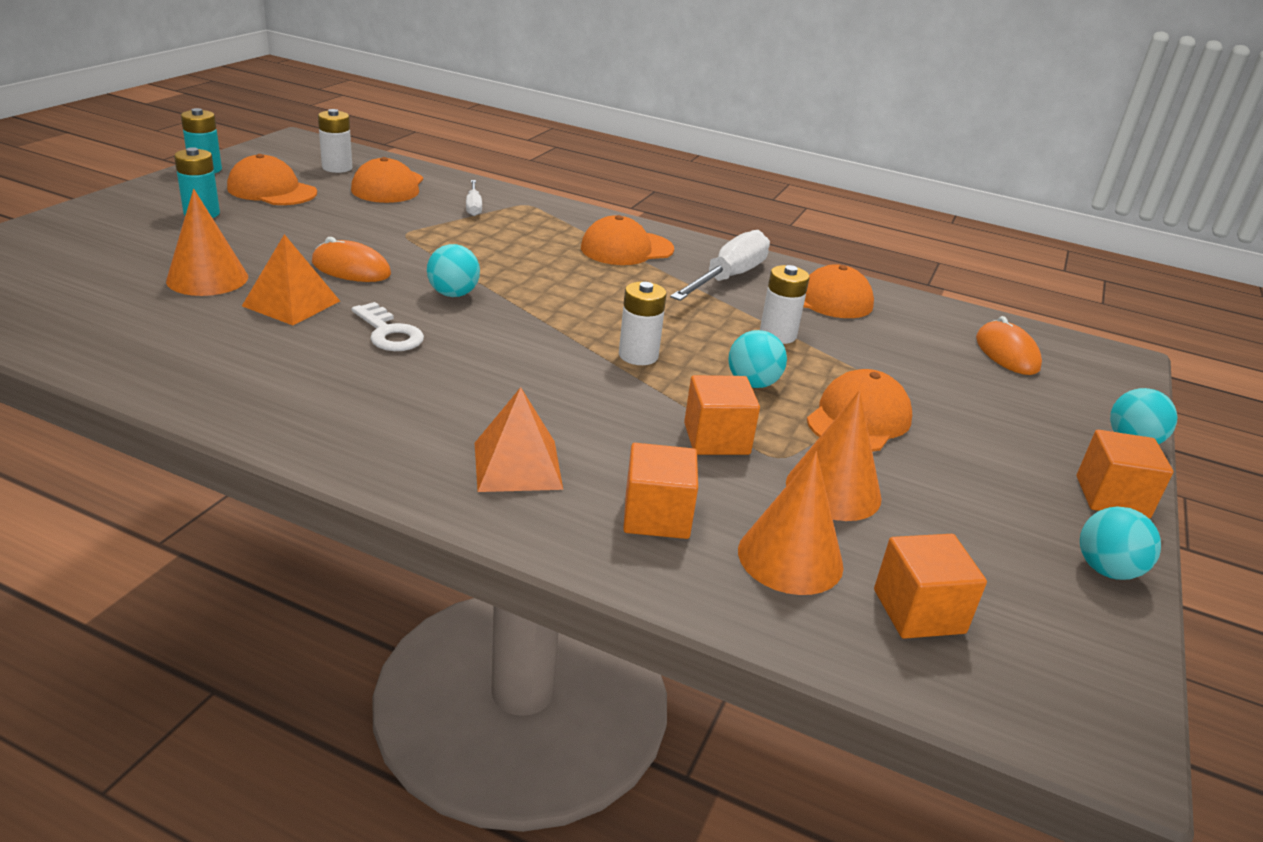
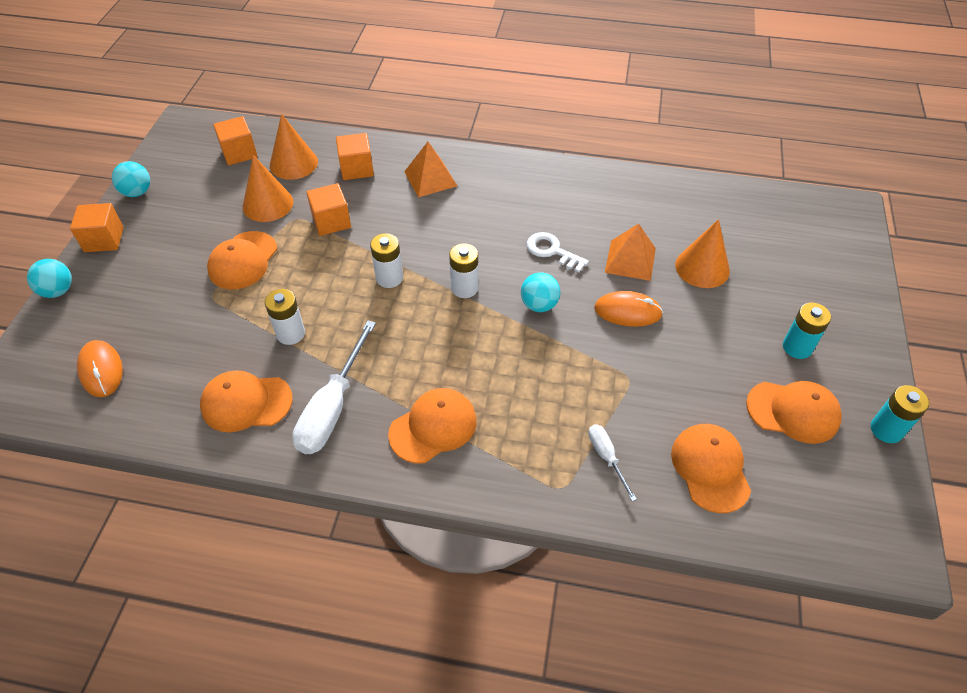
camera: 170 degrees right, 20 degrees up
(337, 168) = (790, 492): white battery -> white battery (464, 288)
(752, 383) = (310, 273): turquoise ball -> none

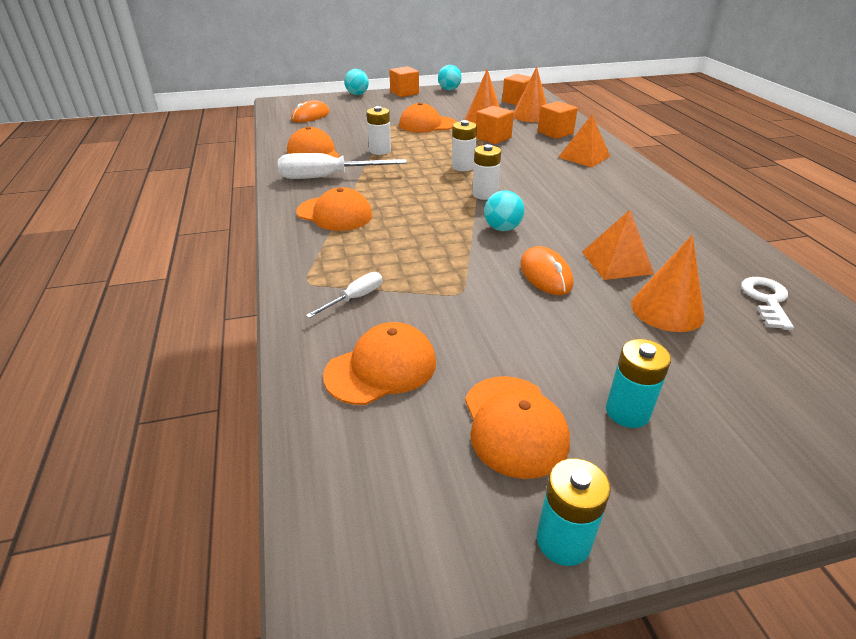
camera: 65 degrees right, 15 degrees down
(552, 251) = (574, 221): white key -> white key (766, 300)

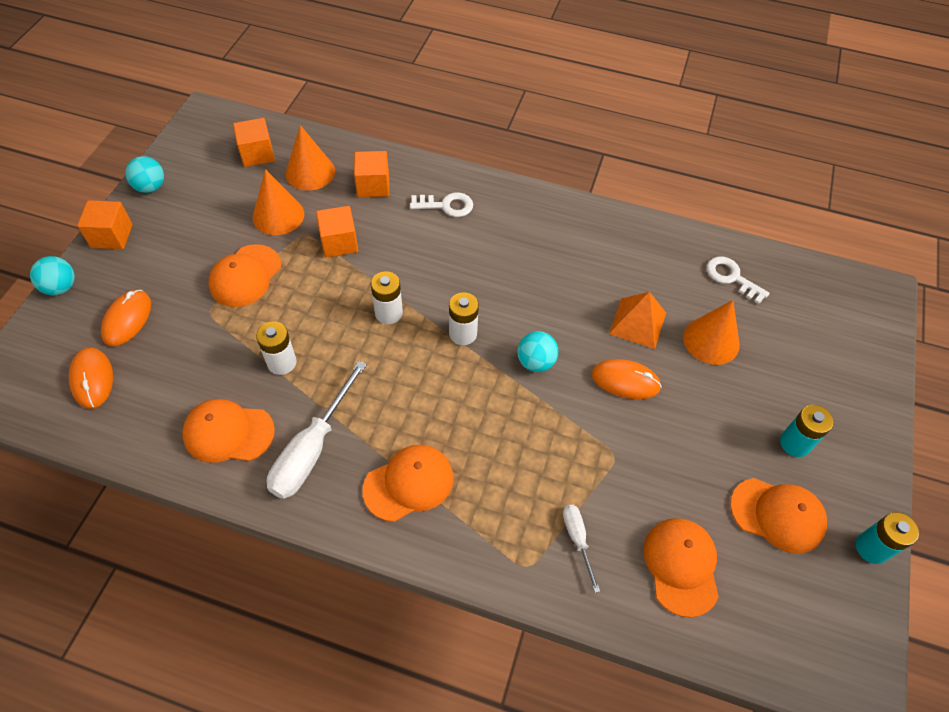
camera: 60 degrees left, 20 degrees up
(357, 111) = (127, 319): none -> orange mouse
(584, 156) = (446, 205): orange pyramid -> white key

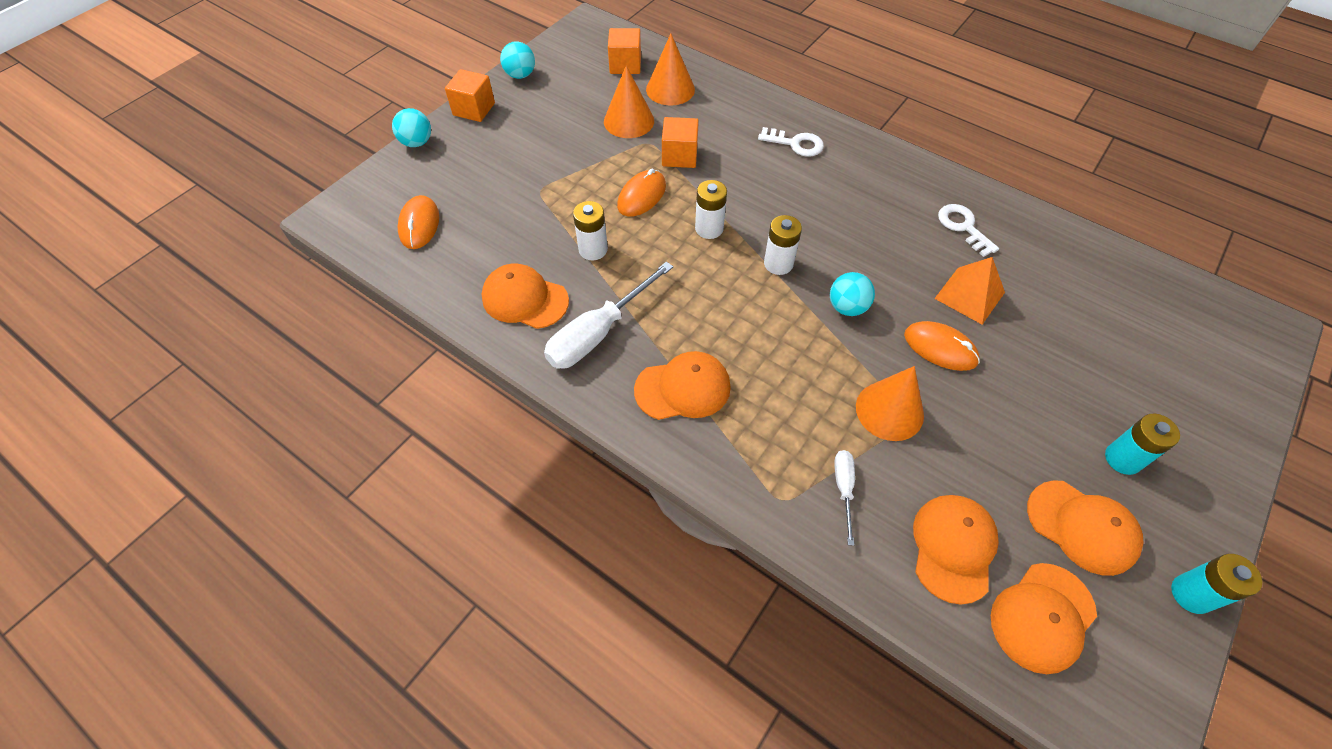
camera: 20 degrees right, 0 degrees up
(127, 319) = (465, 181): orange mouse -> orange mouse (641, 196)
(245, 276) = (582, 167): orange cap -> orange cap (1042, 617)
(373, 185) = (727, 112): orange cube -> none
(711, 340) = (1049, 331): orange cone -> orange cone (889, 410)
(732, 278) = (1091, 274): white key -> white key (963, 227)

